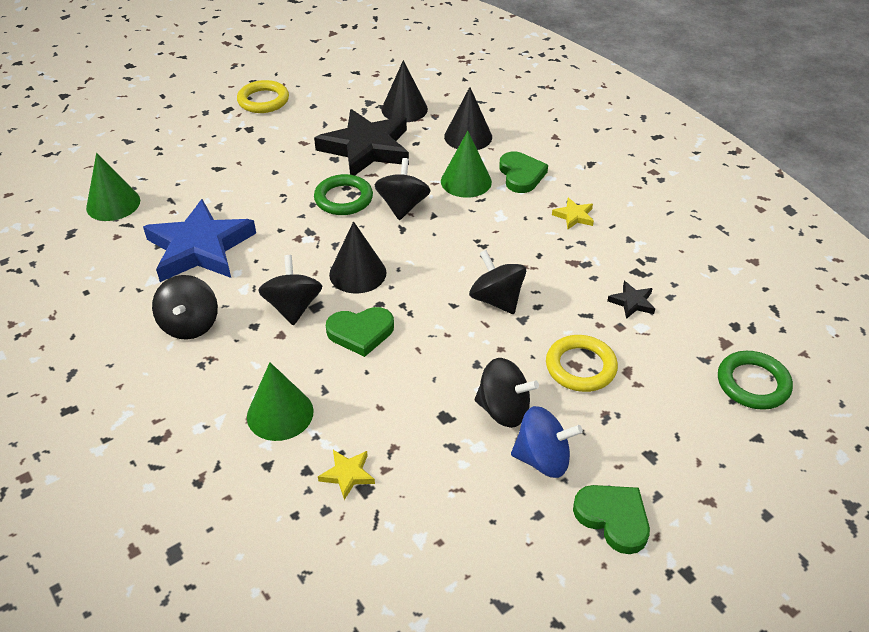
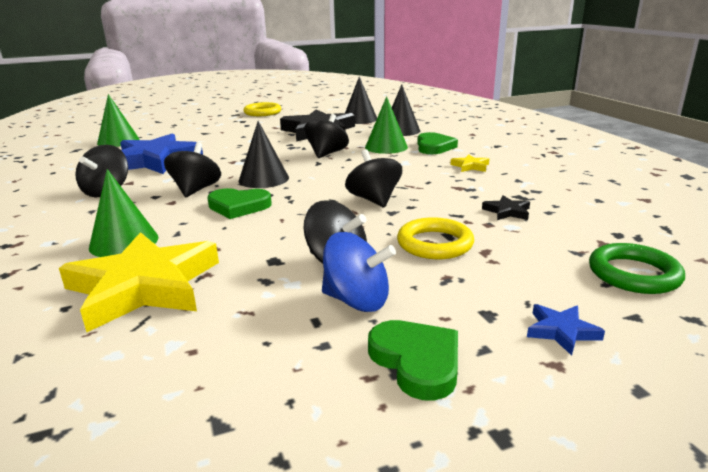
camera: 15 degrees right, 20 degrees down
(343, 199) = (283, 148): green ring -> none
(347, 474) = (144, 286): yellow star -> yellow star, size x2.47
(708, 465) = (561, 331): none -> blue star

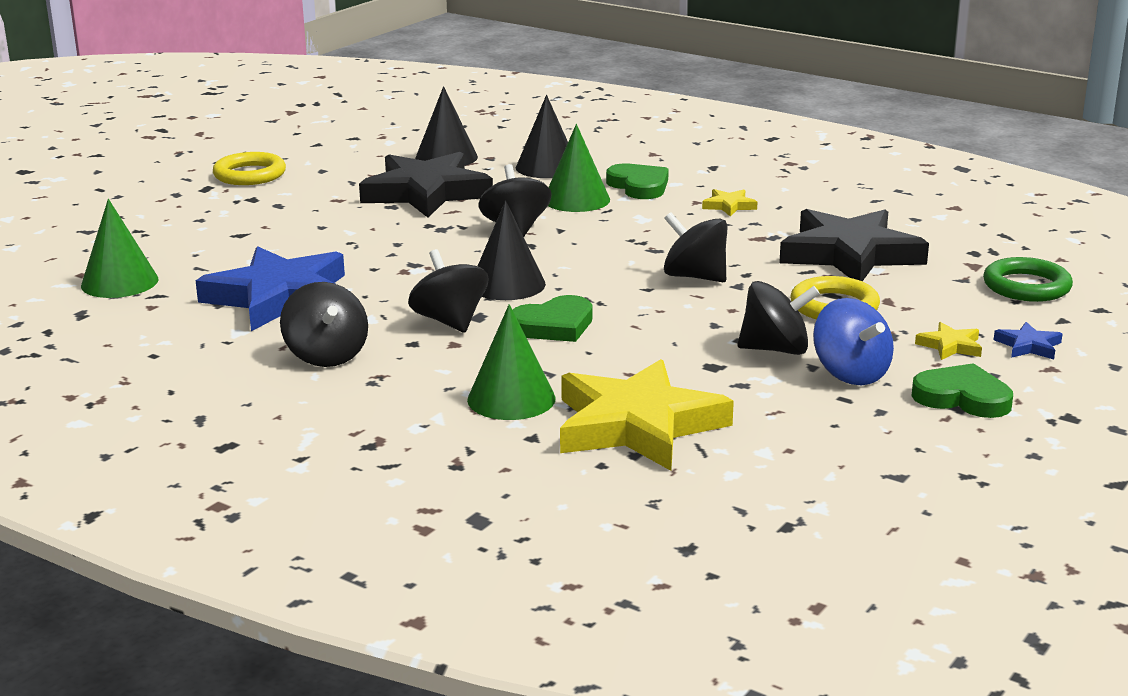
camera: 35 degrees left, 0 degrees up
(357, 301) = (850, 374): blue spinning top -> blue spinning top turned 75 degrees clockwise
(481, 305) = (950, 346): none -> yellow star
(507, 211) = (850, 254): black star -> black star, size x2.47

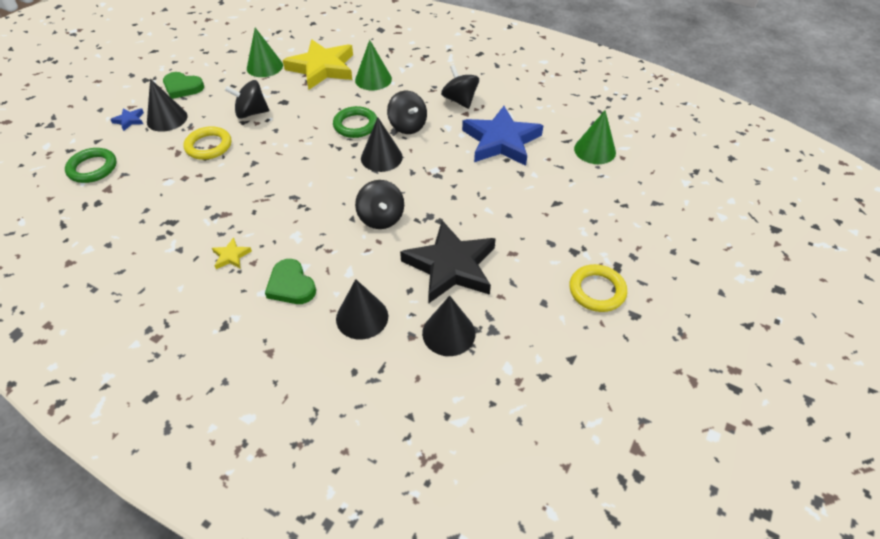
camera: 175 degrees right, 25 degrees up
(554, 325) = (355, 125): green heart -> green ring
(576, 199) = (340, 260): green cone -> green cone (264, 67)
(695, 277) = (276, 169): black spinning top -> none
(850, 254) = (175, 196): black star -> none
(850, 374) = (223, 99): blue spinning top -> none
(950, 346) = (167, 119): yellow star -> black cone

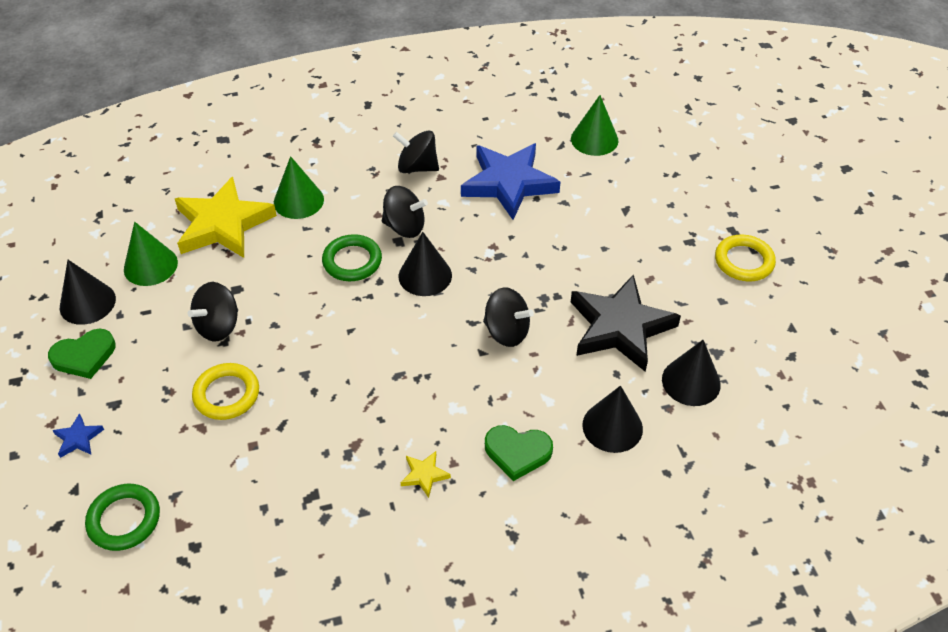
camera: 45 degrees left, 0 degrees up
(167, 119) = (125, 403): black cone -> black cone (87, 303)

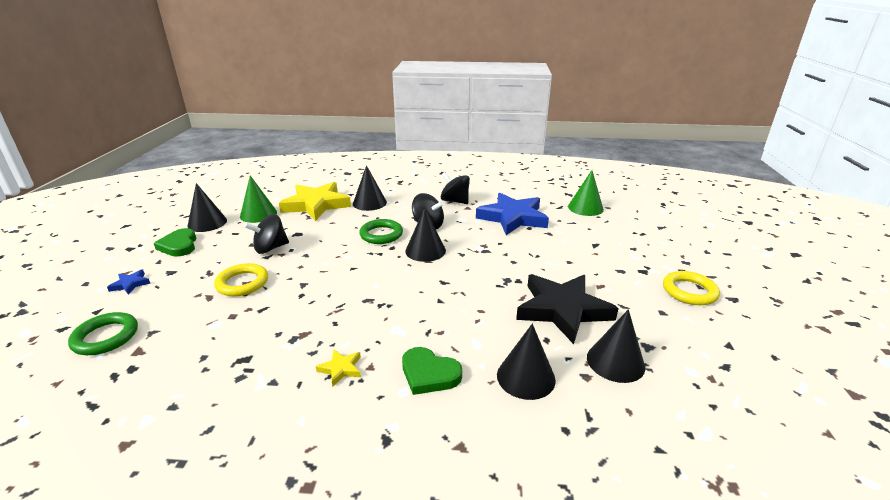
camera: 20 degrees right, 20 degrees down
(84, 356) = (179, 245): green heart -> green heart turned 75 degrees clockwise
(298, 201) = (369, 203): green cone -> black cone
(506, 332) = (466, 293): black spinning top -> none

